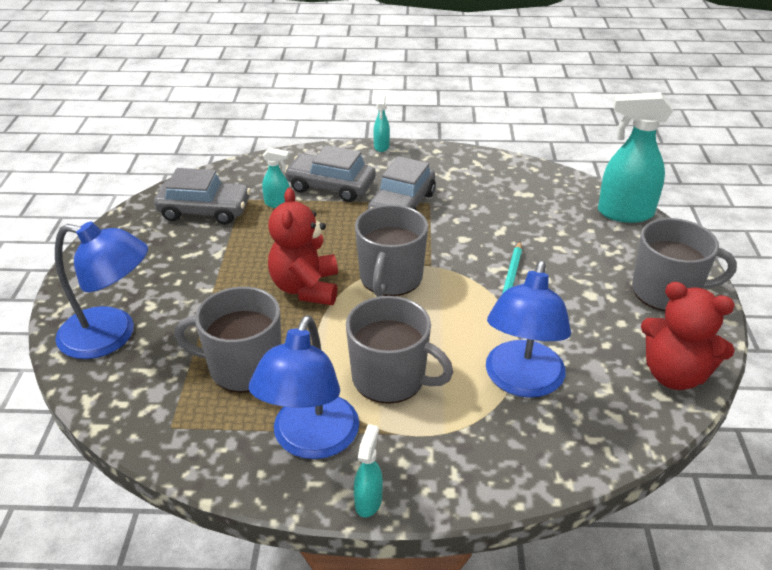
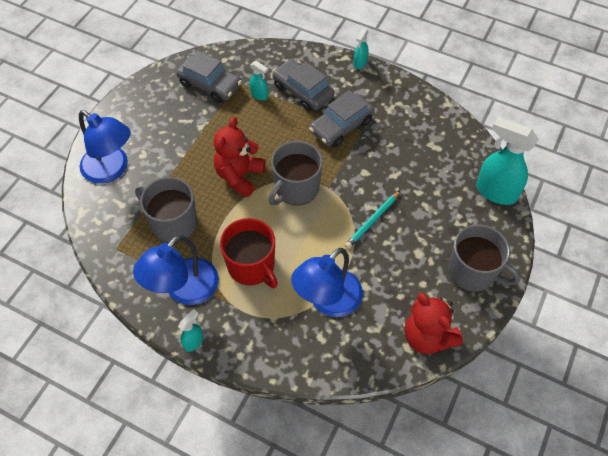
camera: 25 degrees right, 20 degrees up
(390, 378) = (252, 266): grey mug -> red mug

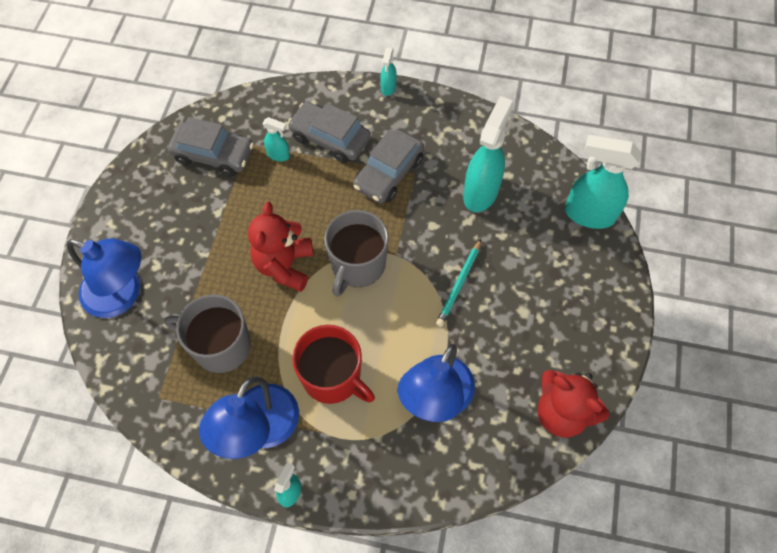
camera: 15 degrees left, 5 degrees up
(411, 156) = (481, 192): none -> turquoise spray bottle
(473, 272) = (591, 319): grey mug -> none

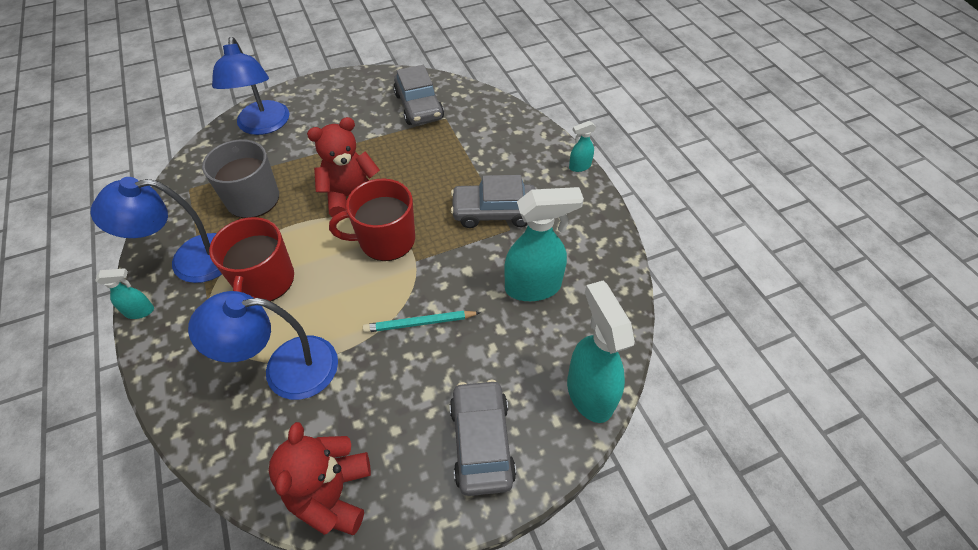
camera: 55 degrees right, 10 degrees down
(279, 155) = (450, 139): turquoise spray bottle -> none
(330, 138) = (494, 159): grey car -> grey car (481, 442)
(357, 265) = (385, 240): grey mug -> red mug

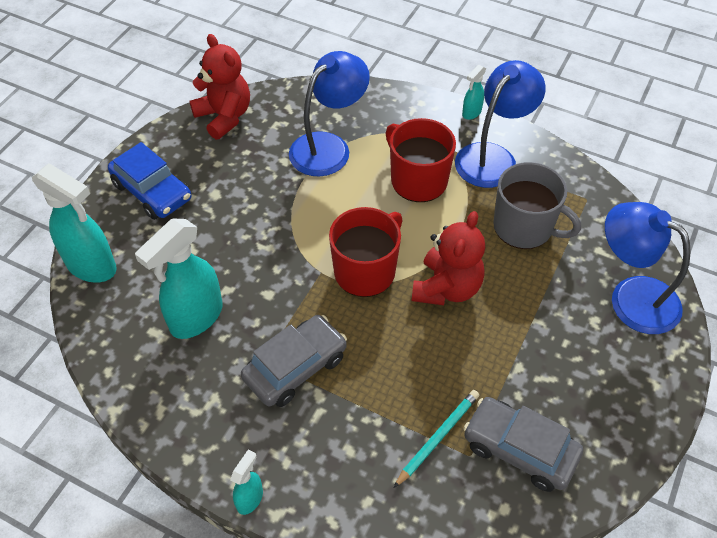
camera: 140 degrees right, 0 degrees up
(420, 323) = (266, 230): turquoise pencil -> turquoise pencil (438, 438)
(481, 442) = (152, 191): grey car -> blue car

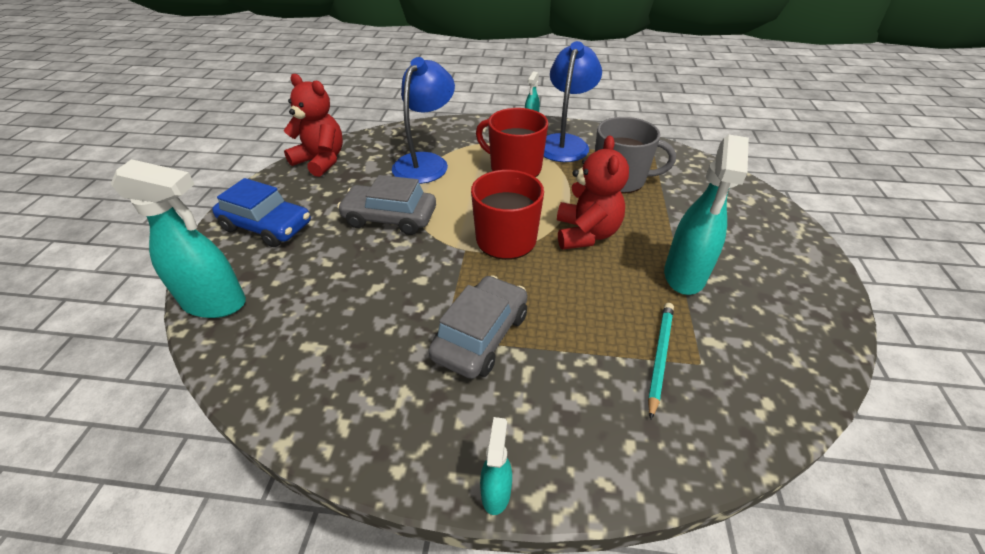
camera: 20 degrees left, 10 degrees down
(196, 318) = (352, 320): turquoise spray bottle -> turquoise spray bottle (684, 276)
(519, 449) = (740, 343): grey car -> grey car (390, 218)
(631, 297) = (736, 204): blue lamp -> none

